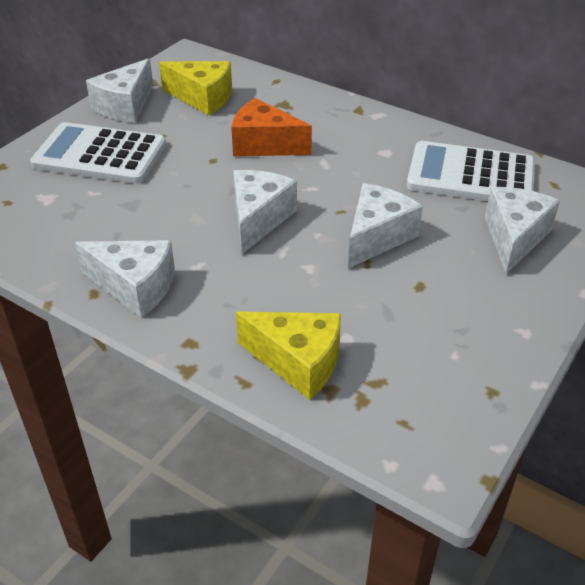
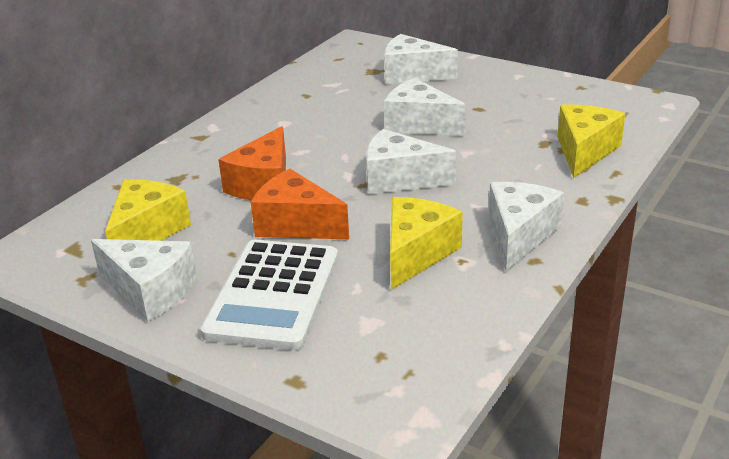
camera: 90 degrees left, 10 degrees down
(128, 224) = (416, 253): none -> yellow cheese
(194, 162) = (296, 224): none -> orange cheese
(470, 175) = (325, 87): white calculator -> none

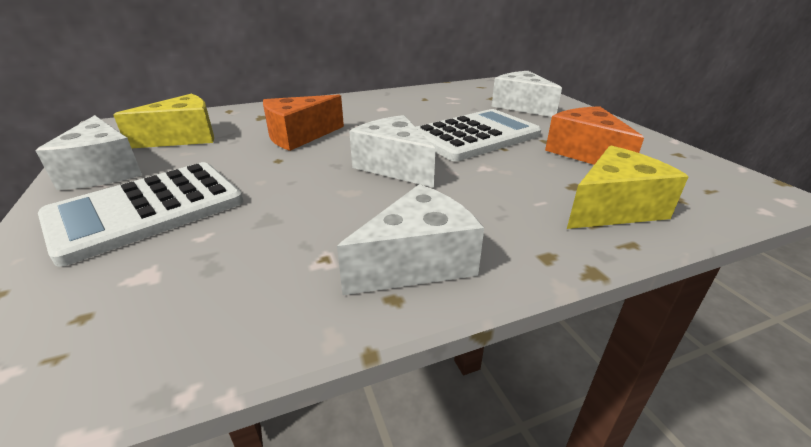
camera: 35 degrees right, 0 degrees up
(296, 224) = (265, 168): orange cheese -> orange cheese (585, 153)
(416, 253) = (299, 230): yellow cheese -> none
(419, 124) = (475, 136): white cheese -> white calculator

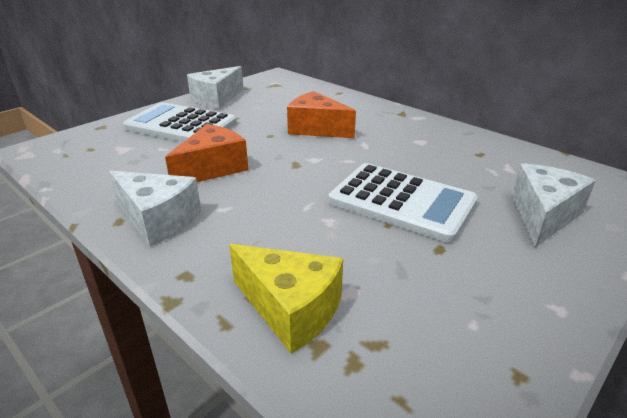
camera: 65 degrees right, 0 degrees up
(184, 137) = (278, 98): yellow cheese -> none
(394, 166) = (294, 178): white cheese -> none
(585, 153) = (427, 281): orange cheese -> orange cheese (212, 168)

